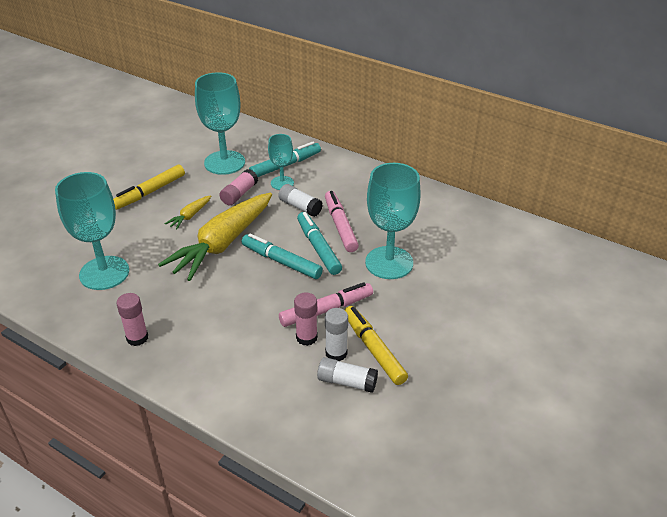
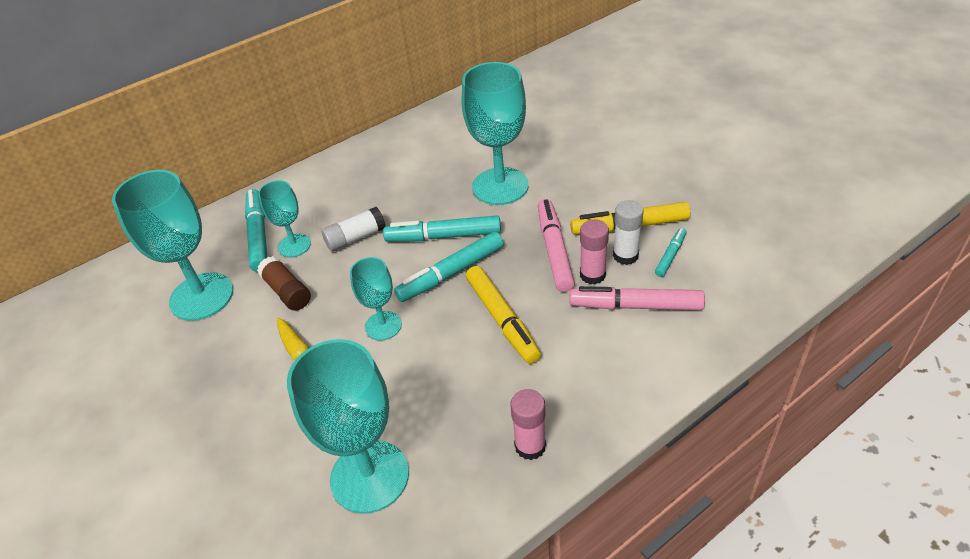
camera: 65 degrees left, 5 degrees up
(149, 192) = (206, 396): yellow marker -> yellow marker (502, 320)
(222, 244) = (383, 326): yellow carrot -> turquoise goblet
(239, 194) = (287, 292): pink glue stick -> brown glue stick
(340, 226) = (414, 210): pink marker -> pink marker (635, 306)
(347, 382) = (670, 255): white glue stick -> turquoise marker

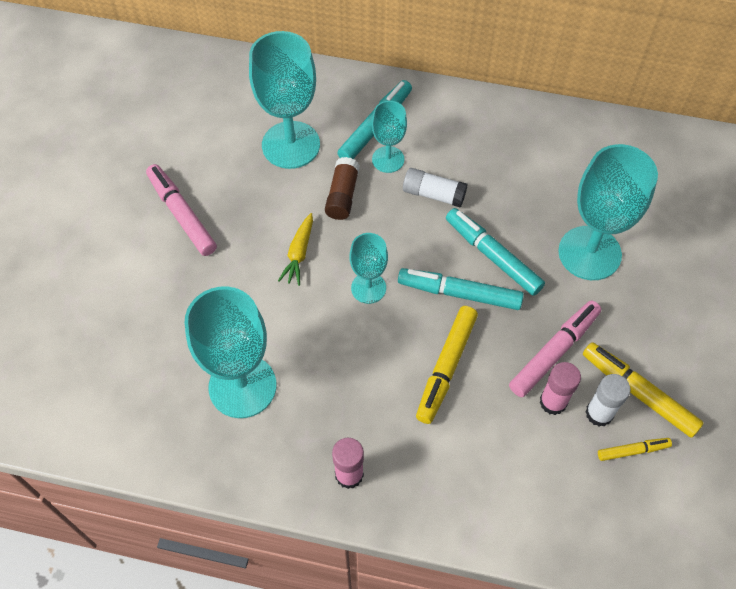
camera: 45 degrees right, 15 degrees up
(635, 306) = (548, 459): pink marker -> pink marker (182, 214)
(670, 255) = (633, 451): turquoise marker -> yellow marker

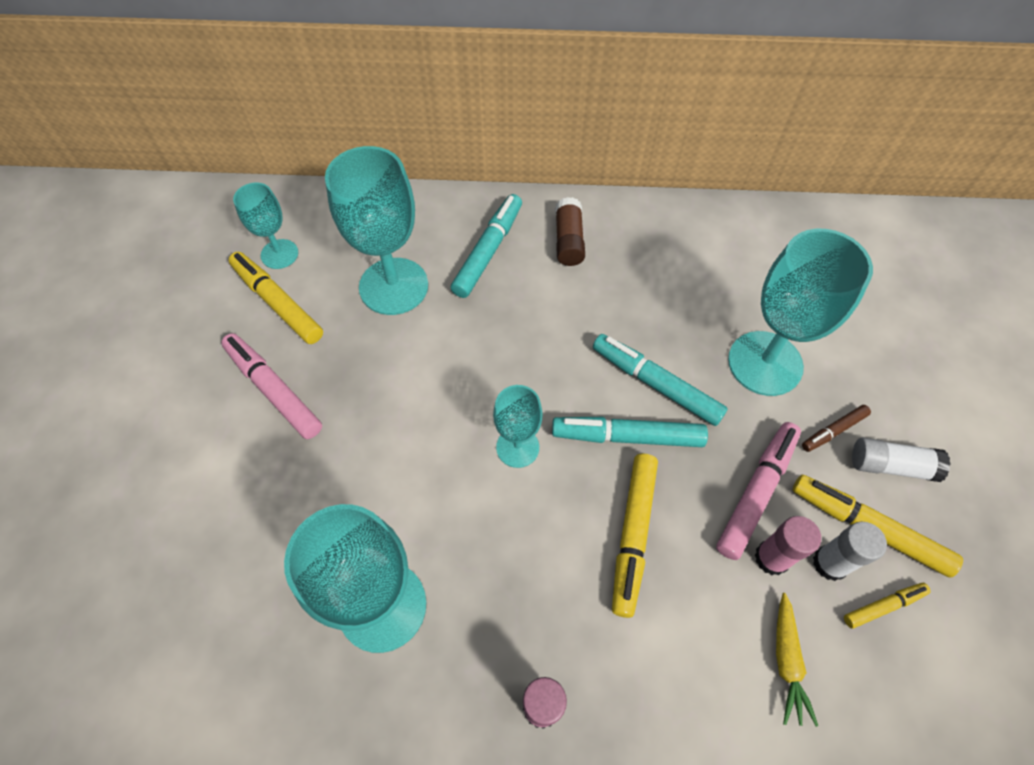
camera: 10 degrees left, 0 degrees up
(194, 145) = (278, 303): none -> yellow marker
(299, 254) = (425, 417): yellow carrot -> yellow carrot (786, 661)
(342, 195) = (465, 338): brown glue stick -> brown glue stick (568, 240)
(388, 159) = (510, 287): turquoise goblet -> turquoise goblet (279, 254)
(433, 194) = (571, 320): white glue stick -> white glue stick (891, 465)
(632, 315) = (833, 431): none -> brown marker

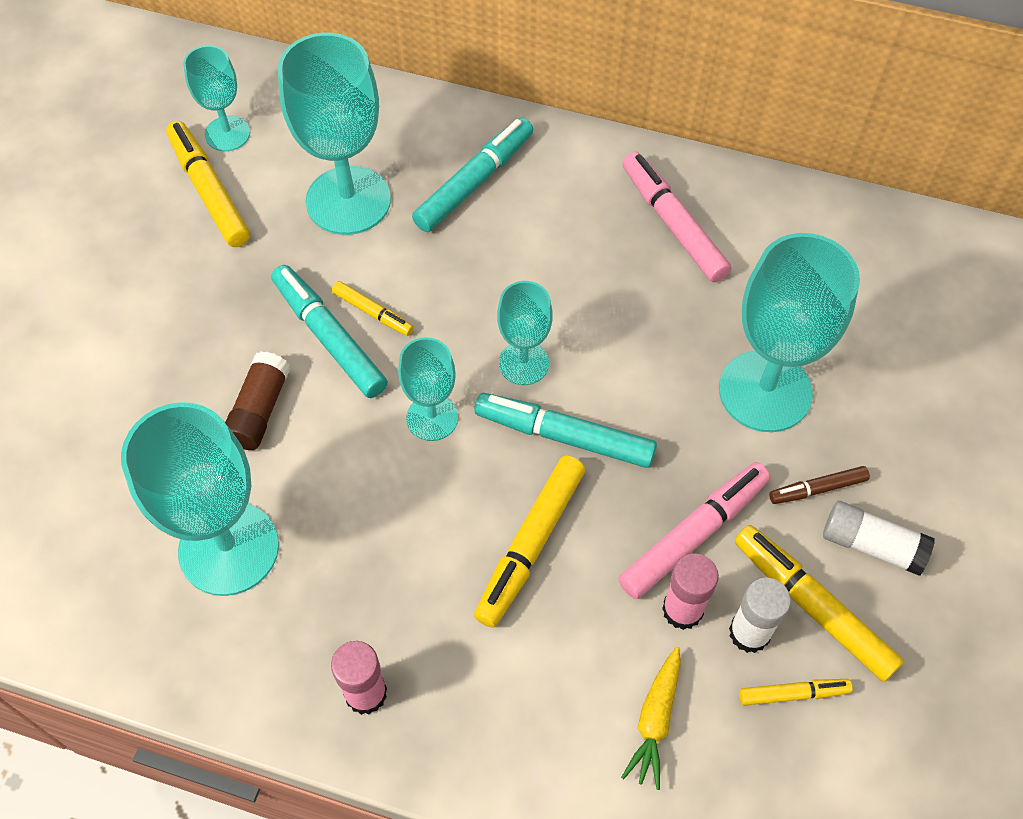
camera: 15 degrees right, 0 degrees up
(274, 390) = (178, 290): pink marker -> pink marker (673, 224)
(442, 372) = (373, 313): none -> yellow marker
(568, 240) = (577, 190): brown glue stick -> brown glue stick (259, 410)
(575, 385) = (524, 363): none -> turquoise goblet
(656, 384) = (621, 384): turquoise marker -> turquoise marker (329, 337)

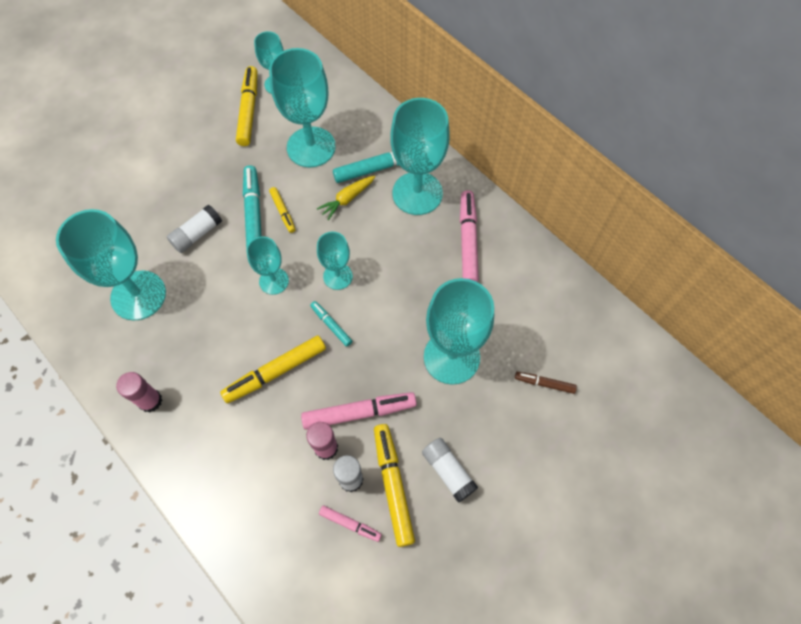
camera: 30 degrees right, 5 degrees up
(259, 410) = (197, 234): brown glue stick -> white glue stick
(555, 193) = (417, 193): none -> turquoise goblet
(564, 436) = (331, 325): turquoise marker -> turquoise marker, size x0.54
(655, 721) = (272, 495): yellow carrot -> yellow carrot (347, 199)
(793, 694) = (350, 524): yellow marker -> pink marker
(817, 488) = (441, 425): brown marker -> brown marker (544, 383)

